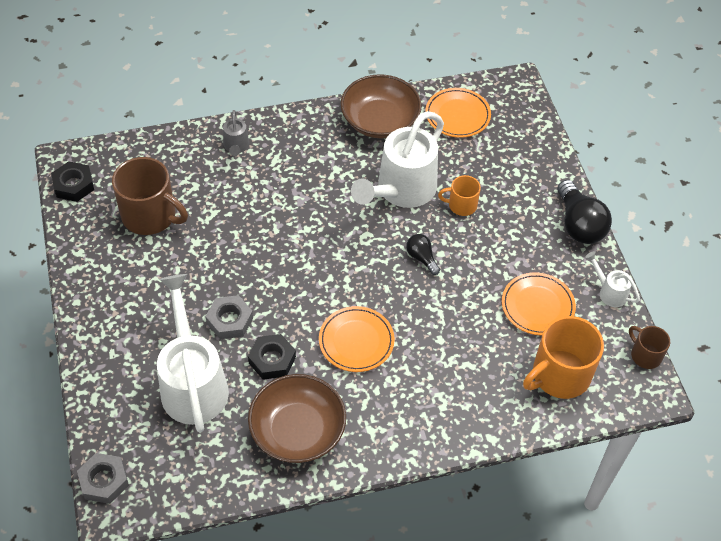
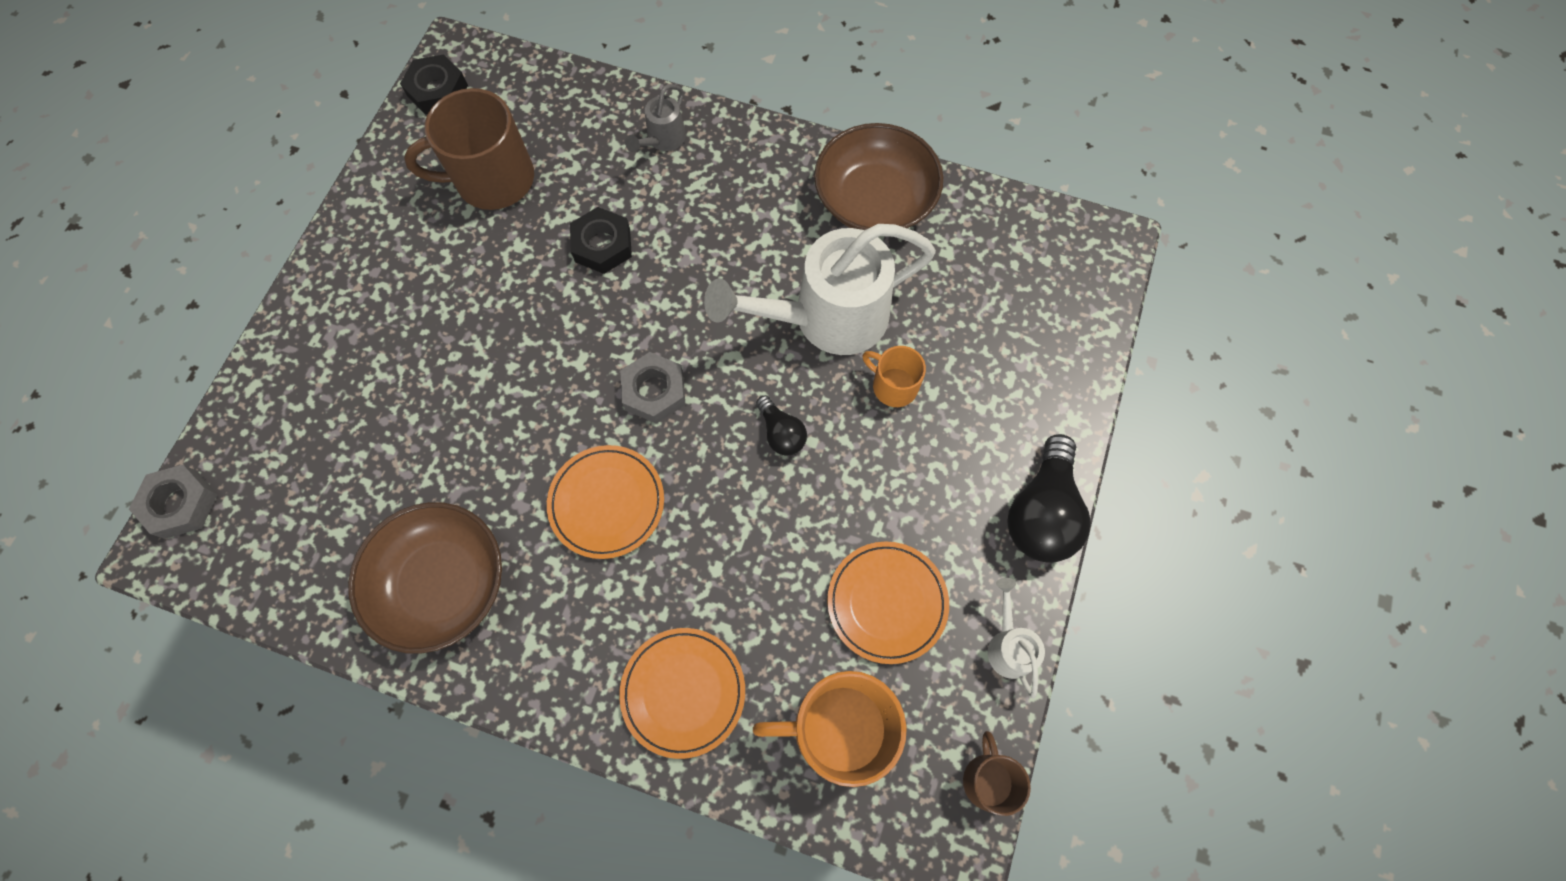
camera: 35 degrees right, 15 degrees up
(150, 216) = (492, 179): brown mug -> brown mug turned 105 degrees clockwise
(193, 383) = (372, 437): white watering can -> none
(229, 320) = (477, 377): grey nut -> grey nut (654, 391)
(272, 360) = (486, 464): black nut -> black nut (602, 245)
(421, 258) = (781, 433): black light bulb -> black light bulb turned 150 degrees clockwise
(457, 115) = (988, 247): orange plate -> orange plate (683, 692)

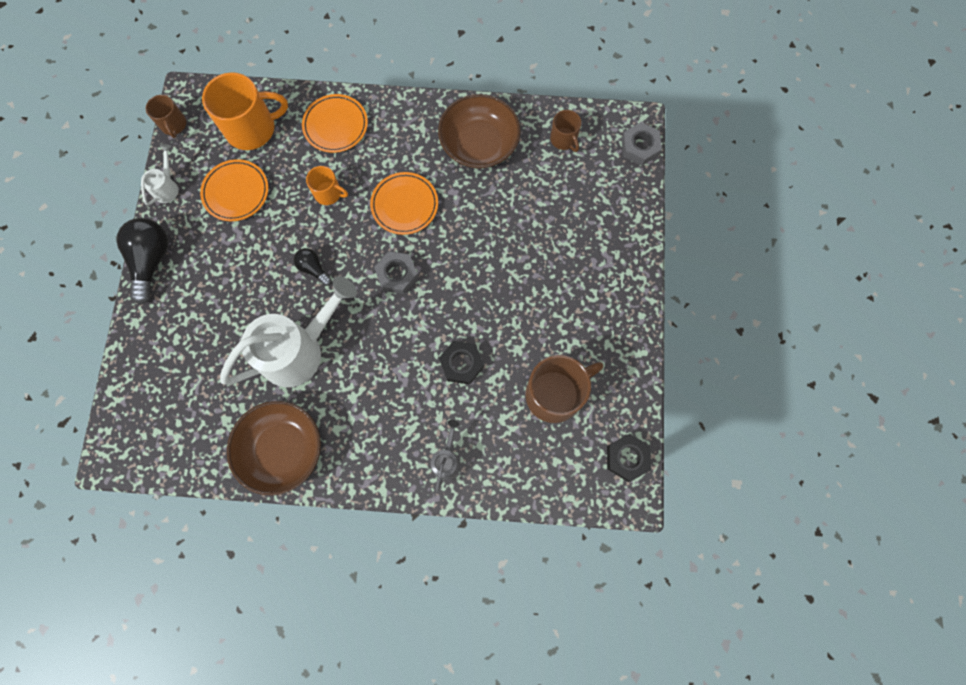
camera: 165 degrees right, 5 degrees up
(296, 552) = (564, 139): none -> brown mug
(893, 386) = (249, 315): orange mug -> orange mug (328, 193)
(1008, 645) = (167, 187): white watering can -> white watering can turned 135 degrees counterclockwise

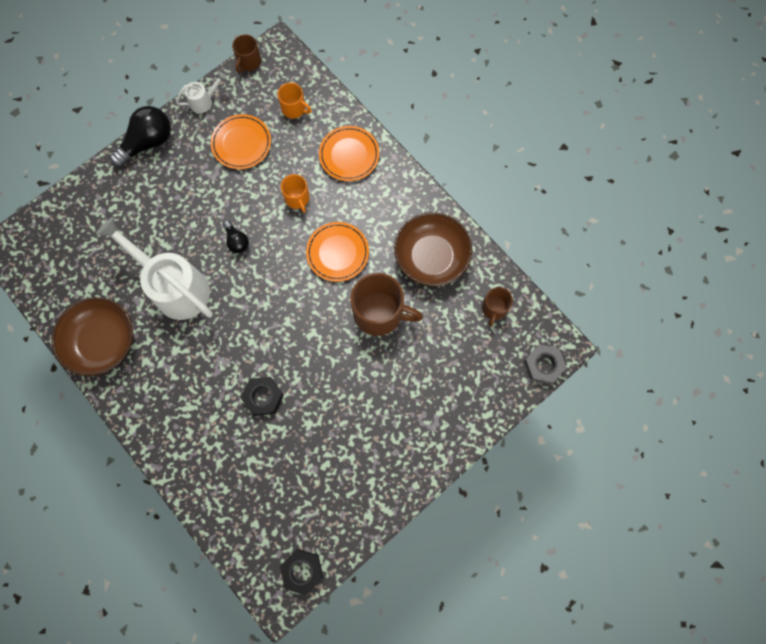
camera: 45 degrees right, 0 degrees up
(252, 128) = (294, 108): orange mug -> orange mug, size x0.53
(299, 350) = (175, 287): white watering can -> white watering can turned 150 degrees counterclockwise
(313, 269) = (237, 241): black light bulb -> black light bulb turned 150 degrees clockwise
(397, 275) = (284, 296): grey nut -> none
(446, 459) = (189, 450): grey watering can -> none
(555, 394) = (301, 479): brown mug -> brown mug (379, 313)

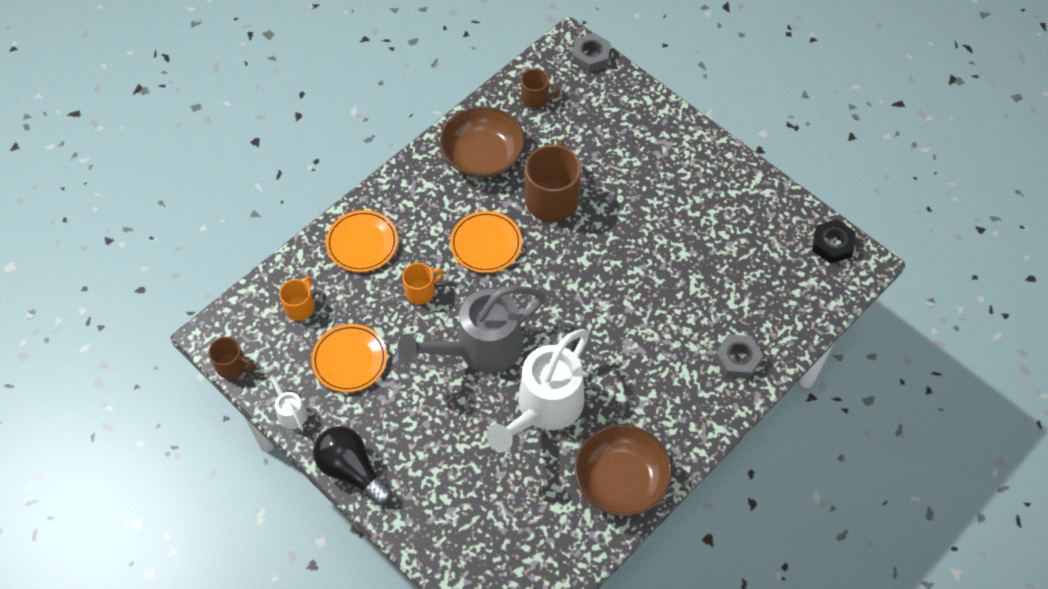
camera: 95 degrees left, 15 degrees down
(194, 456) = (737, 359): none -> grey nut
(237, 241) = (480, 349): black light bulb -> grey watering can
(263, 397) = (661, 300): black nut -> none

